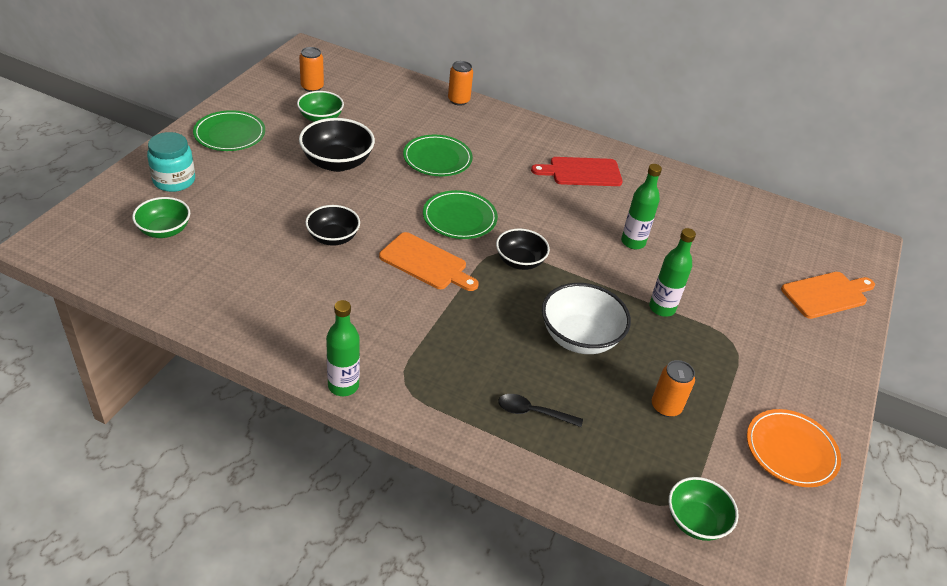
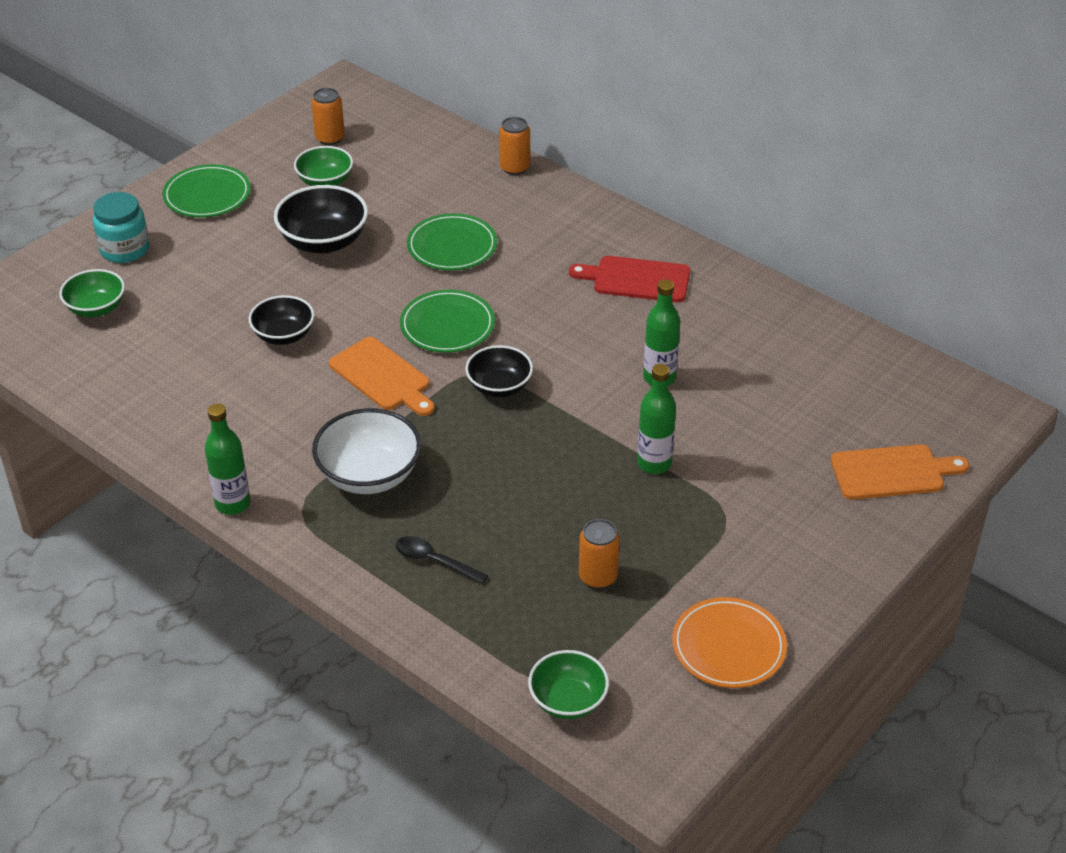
camera: 20 degrees right, 0 degrees up
(580, 337) = (531, 485): white bowl -> white bowl (369, 475)

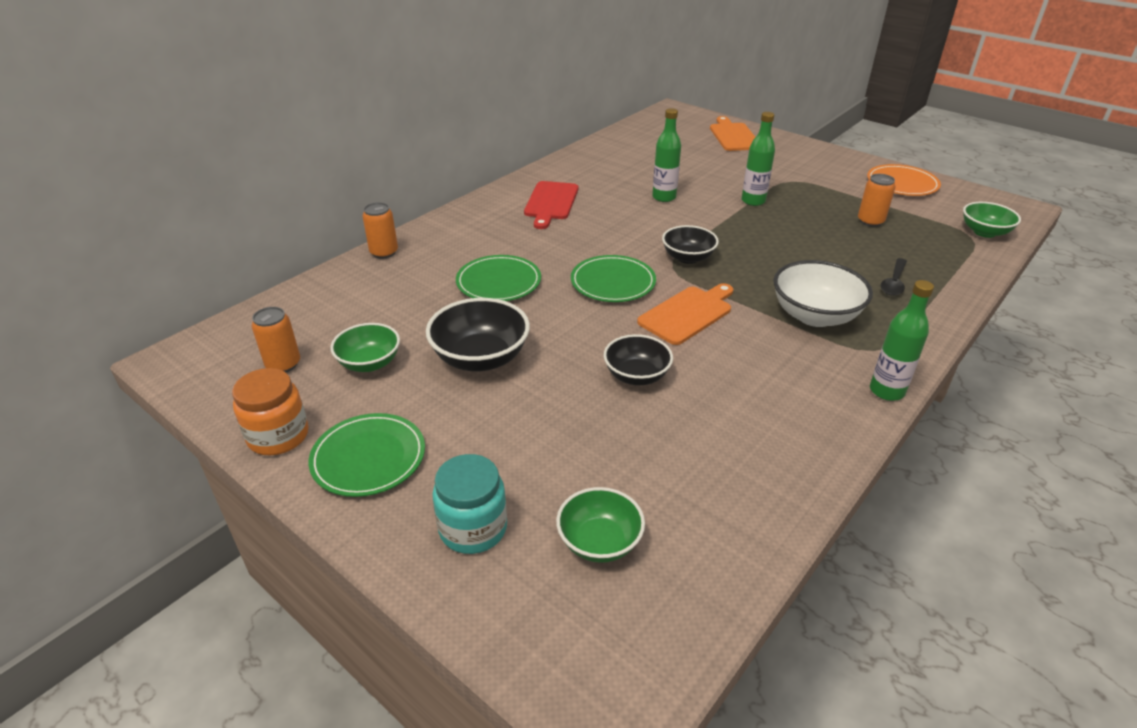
camera: 90 degrees left, 5 degrees down
(240, 151) = (278, 436): none -> orange jar

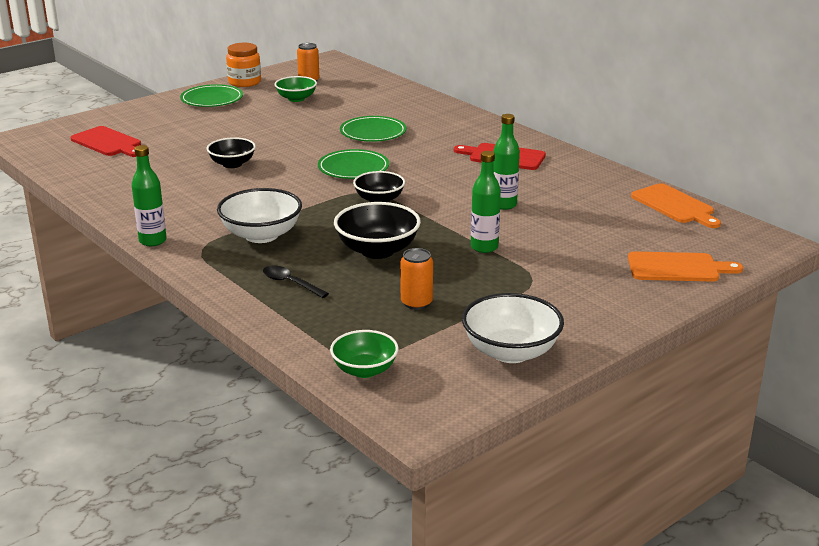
camera: 100 degrees right, 10 degrees down
(384, 252) = (433, 101): orange can -> none
(473, 528) = (142, 118): turquoise jar -> none
(480, 358) = (282, 124): black bowl -> black bowl (377, 250)
(599, 542) = (108, 143): green bowl -> red cutting board
(687, 314) = (294, 188): orange cutting board -> orange cutting board (674, 205)
(902, 184) = (511, 352): orange plate -> white bowl

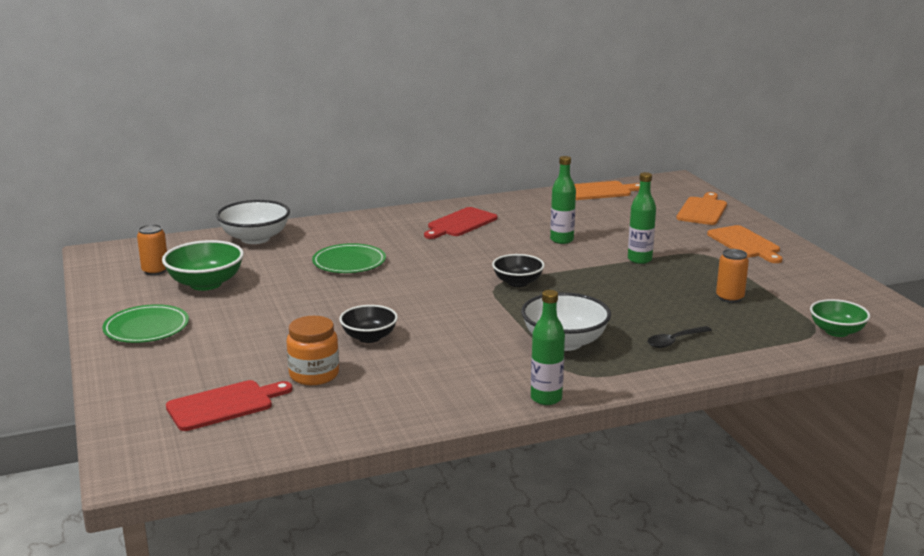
camera: 70 degrees left, 5 degrees down
(244, 82) = (111, 304): orange jar -> orange jar (314, 375)
(296, 99) = (206, 284): green bowl -> green bowl, size x1.52
(353, 168) = (433, 283): green plate -> none
(377, 250) = (625, 298): black bowl -> none
(511, 352) = (816, 279): white bowl -> white bowl (255, 238)
(589, 301) = (745, 243): none -> orange cutting board

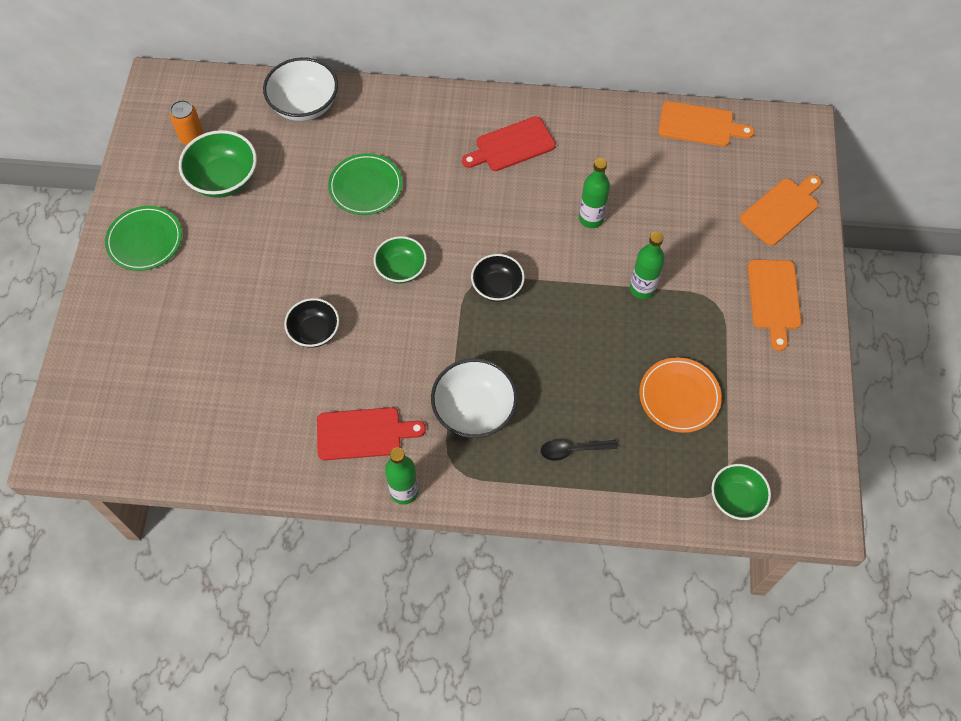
camera: 25 degrees right, 40 degrees up
(224, 405) = (153, 390): red cutting board -> red cutting board (363, 433)
(314, 375) = (241, 374): orange jar -> none
(422, 292) = (401, 269): none -> green bowl
(729, 298) = (679, 396): orange can -> orange plate

